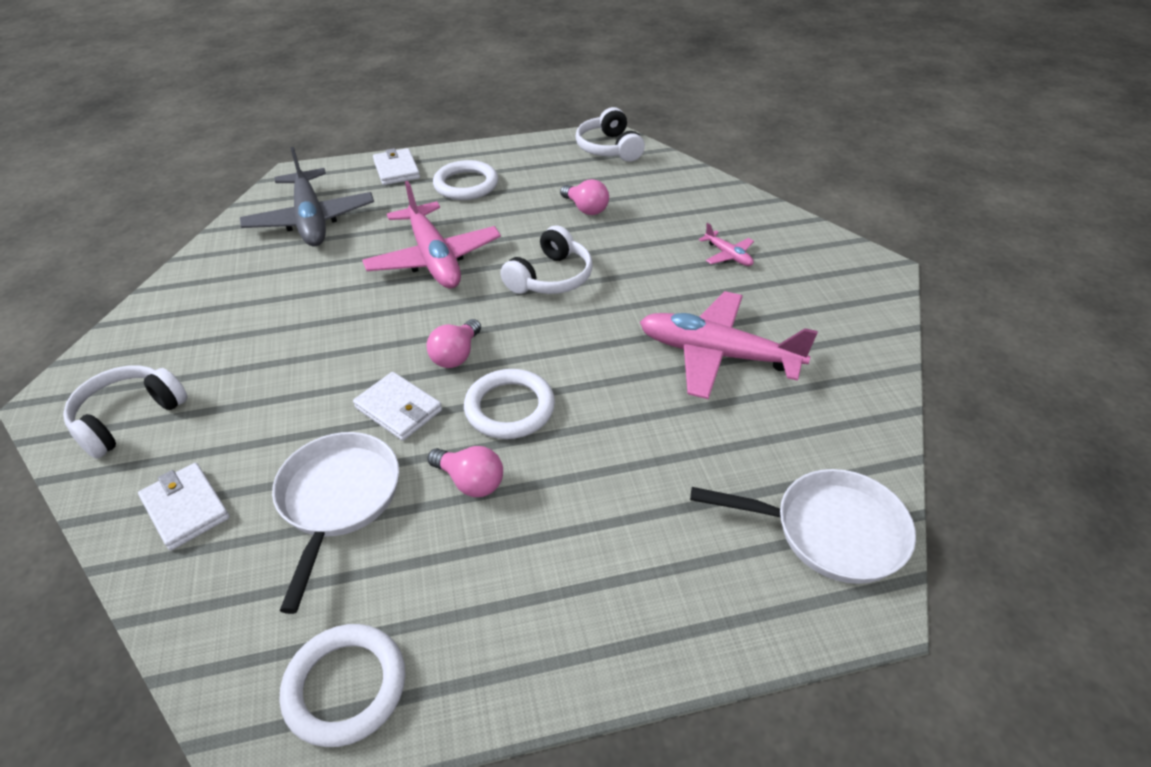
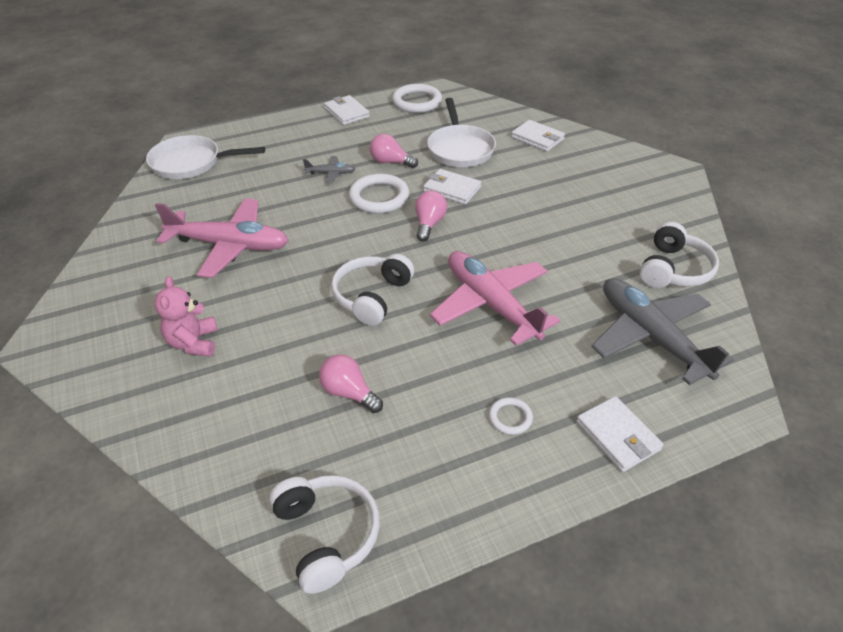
camera: 170 degrees right, 0 degrees up
(128, 418) = (617, 168): white headphones -> white headphones (673, 269)
(466, 184) = (510, 418): white ring -> white ring, size x0.52
(520, 665) = (346, 112): none -> white wallet
(576, 468) = (331, 173): none -> grey plane
(728, 255) = (194, 343): pink plane -> pink teddy bear

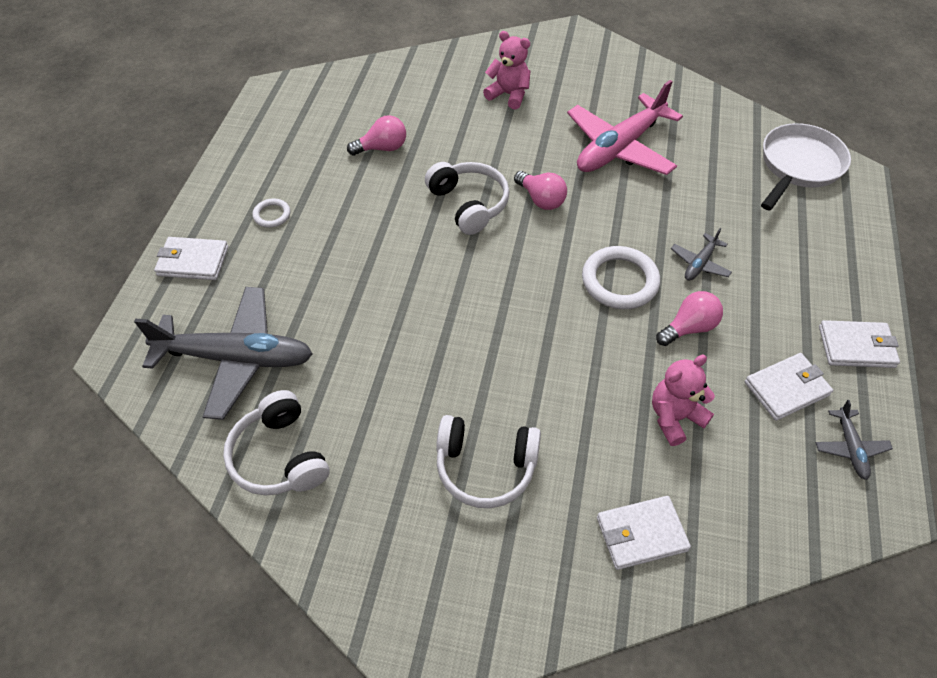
camera: 125 degrees right, 10 degrees up
(326, 535) = (294, 98): white headphones -> white headphones (485, 467)
(417, 102) = (850, 448): white ring -> grey plane
(429, 224) = (538, 296): pink light bulb -> pink light bulb (541, 199)
(452, 189) = (586, 353): white wallet -> white wallet (786, 389)
(460, 149) = (674, 417): white pan -> pink teddy bear
(490, 304) = (385, 273): pink plane -> none

